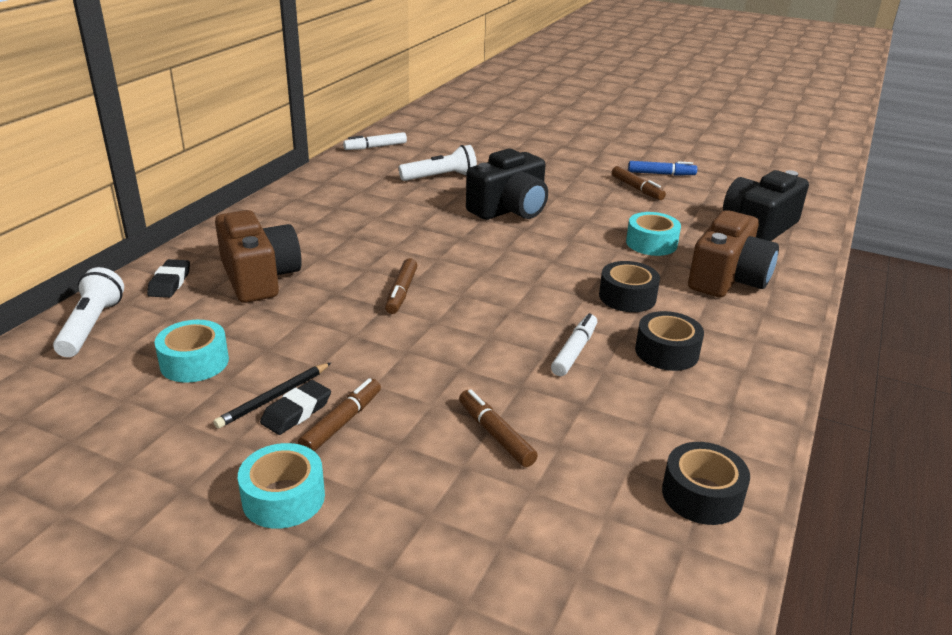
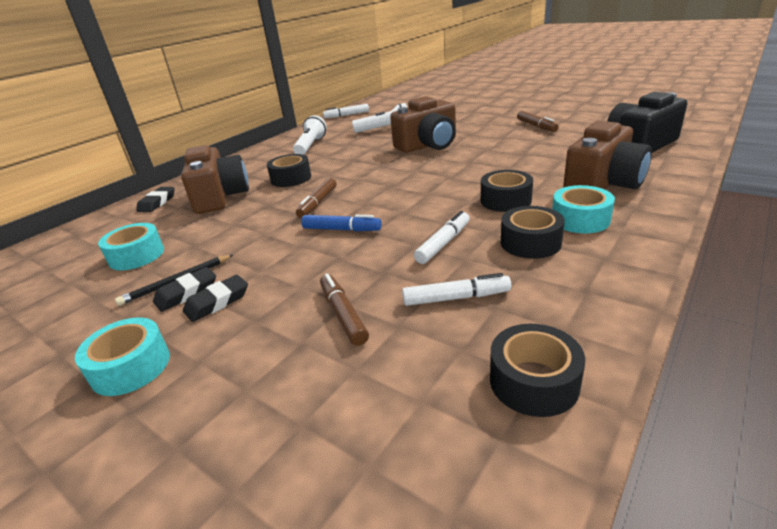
camera: 15 degrees right, 0 degrees up
(91, 326) = (86, 232): white flashlight -> white flashlight (310, 146)
(342, 422) = (217, 302): brown marker -> black eraser
(346, 252) = (291, 178): none -> black tape
(510, 209) = (428, 145): black camera -> brown camera
(607, 415) = (456, 298): none -> white marker
(651, 243) = (538, 161): turquoise tape -> turquoise tape (580, 219)
(661, 174) = (559, 116): blue marker -> blue marker (342, 229)

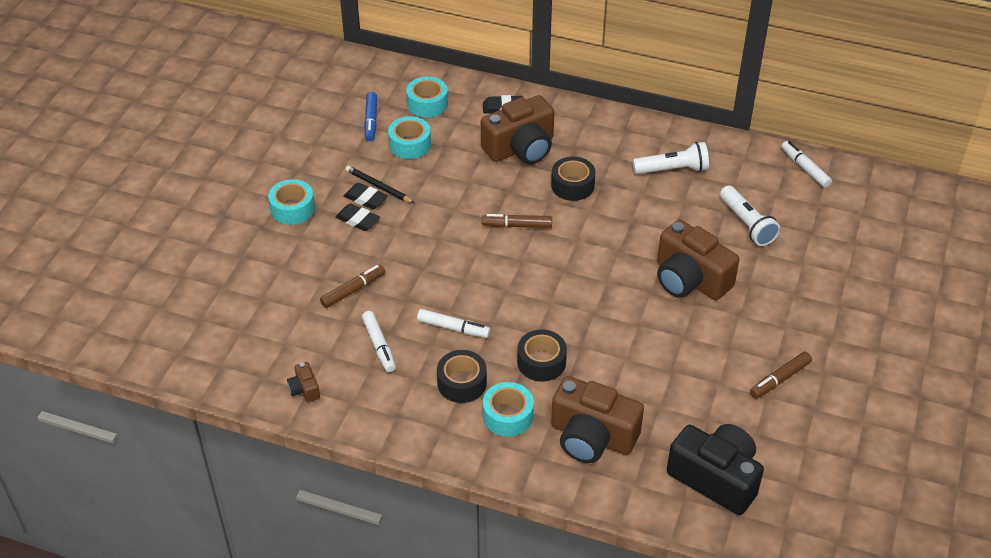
camera: 70 degrees right, 15 degrees up
(91, 241) = (427, 104): none -> turquoise tape
(342, 229) = (468, 257): blue marker -> blue marker (371, 121)
(534, 381) = (304, 389): black tape -> brown camera

